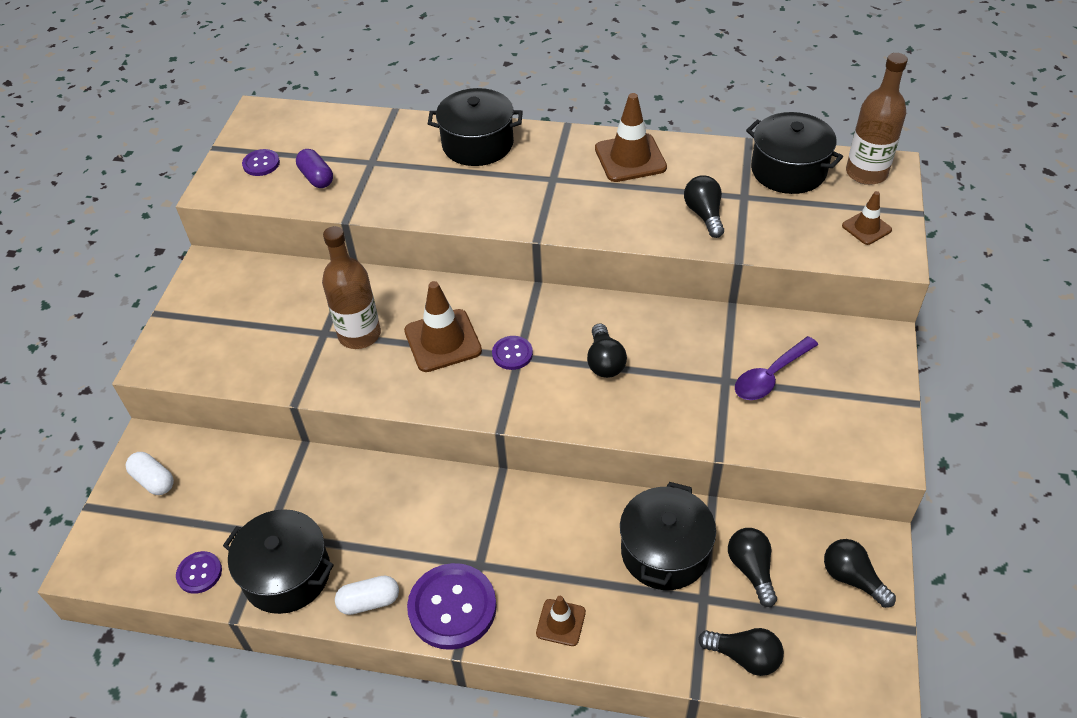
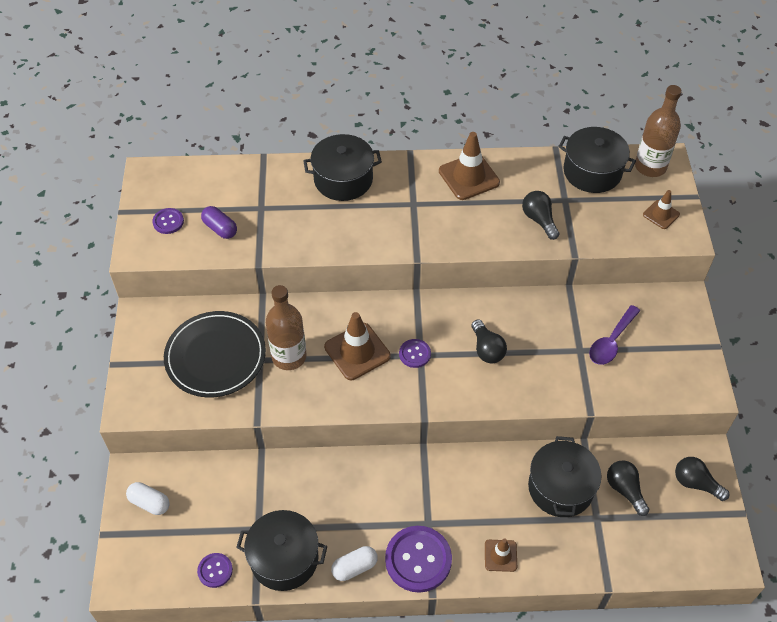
camera: 15 degrees left, 5 degrees up
(274, 322) = (215, 356): none -> black plate
(744, 657) = (635, 555): black light bulb -> none

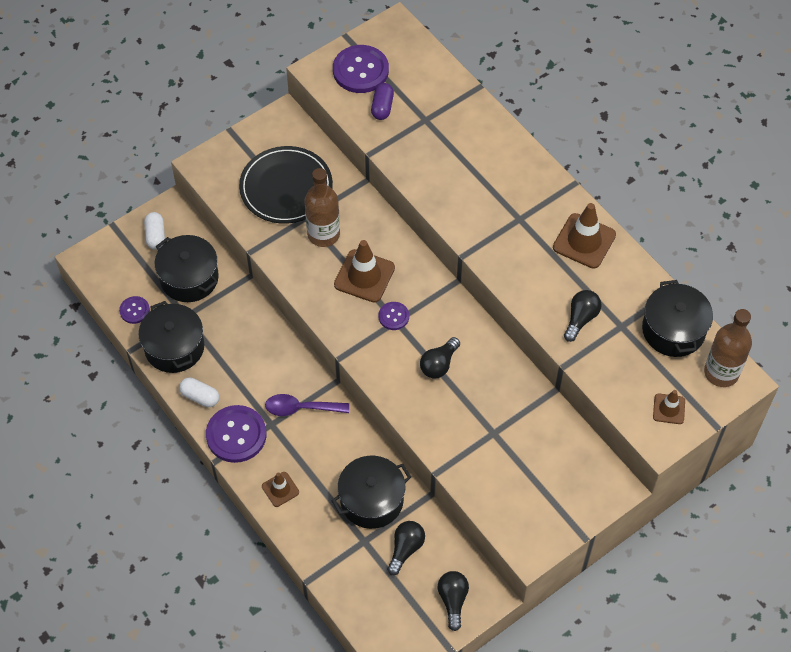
camera: 55 degrees right, 5 degrees up
(168, 222) = (360, 70): purple button -> purple button, size x1.93
(343, 179) = (502, 155): black pot -> black pot (189, 278)
(611, 342) = (521, 452): purple spoon -> purple spoon (301, 408)

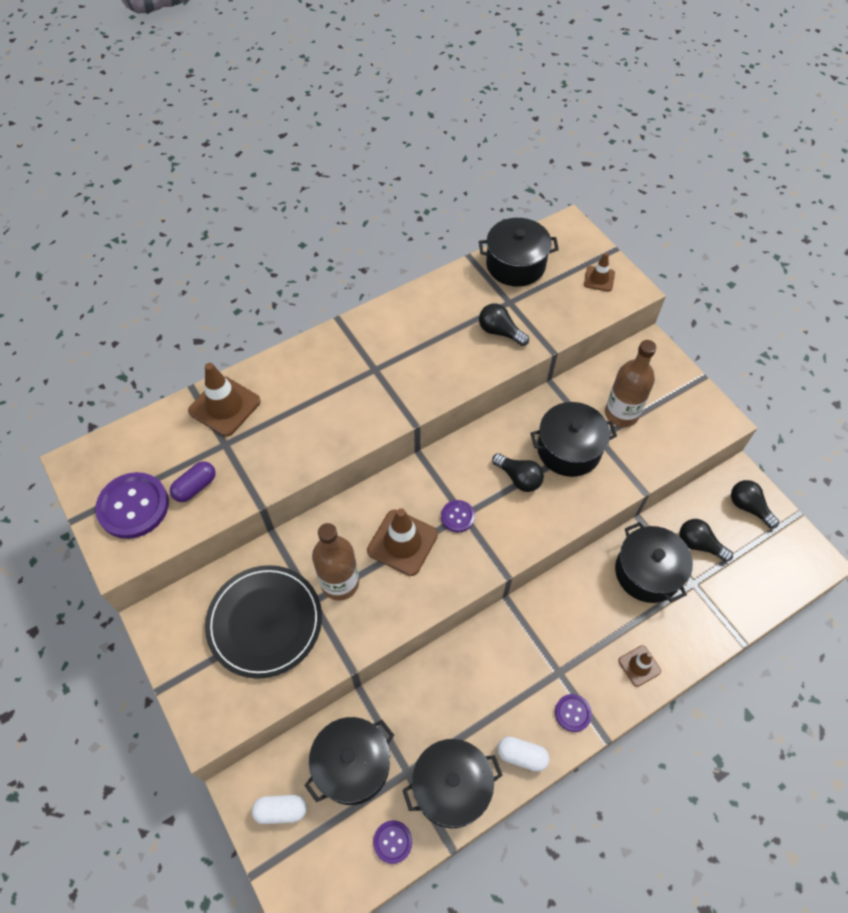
camera: 85 degrees left, 0 degrees up
(200, 396) = (521, 756): white capsule -> white capsule turned 75 degrees clockwise
(236, 435) = (572, 713): purple button -> purple button, size x0.52
(301, 408) = (539, 638): purple spoon -> none
(382, 107) = (195, 487): purple capsule -> purple capsule turned 60 degrees counterclockwise
(453, 600) = (748, 507): black light bulb -> black light bulb turned 45 degrees clockwise
(476, 406) = (569, 449): none -> black pot
(584, 241) = (409, 319): brown traffic cone -> brown traffic cone (224, 406)
(721, 372) = (561, 238): brown bottle -> brown bottle (621, 414)

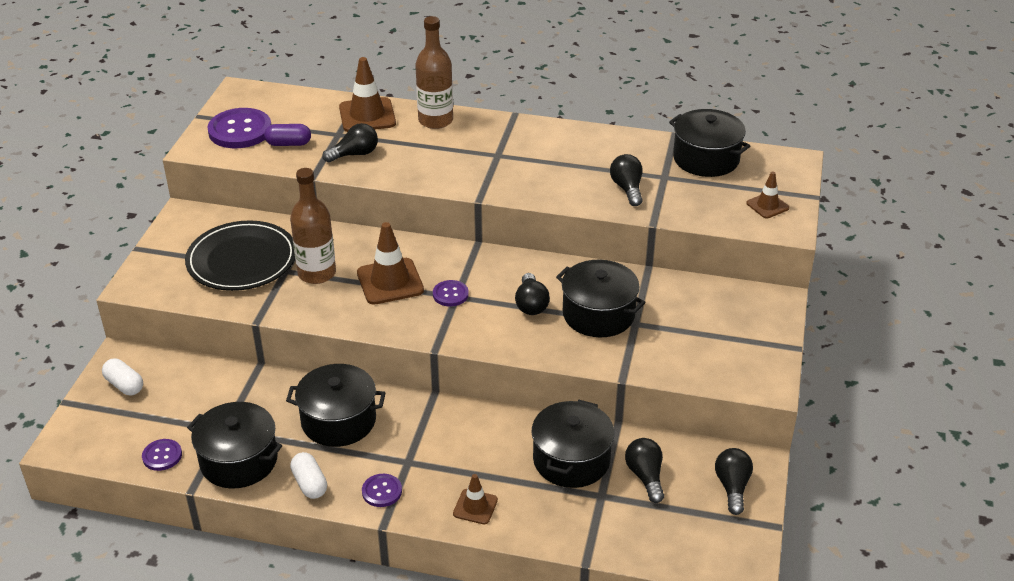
camera: 45 degrees right, 20 degrees down
(265, 454) = (355, 154): none -> black light bulb
(352, 765) = (197, 398): black pot -> black pot (338, 420)
(621, 414) = (679, 322): brown bottle -> brown bottle (435, 120)

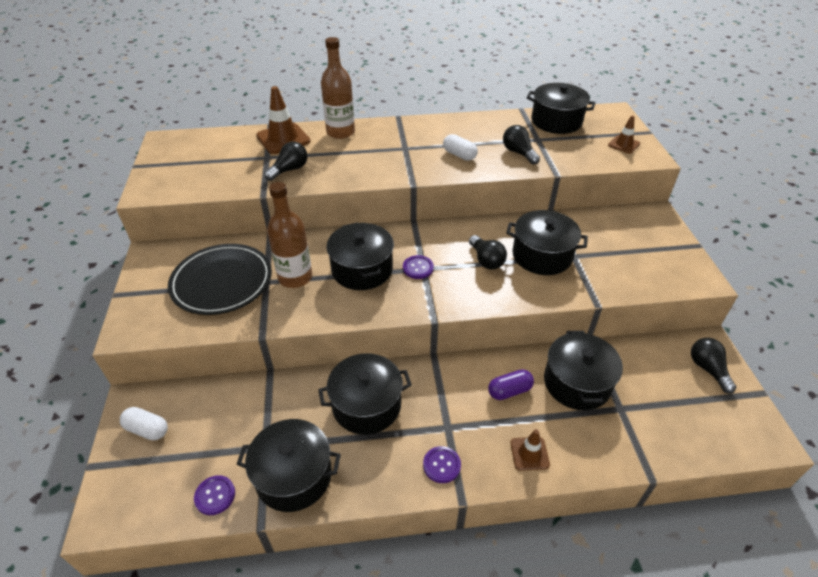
camera: 20 degrees left, 5 degrees up
(240, 130) = (179, 170): purple button -> none
(288, 144) = (228, 172): purple capsule -> purple capsule (509, 391)
(309, 484) = (372, 479): white capsule -> white capsule (459, 155)
(390, 282) = (362, 269): brown traffic cone -> black pot
(645, 476) = (641, 380): black light bulb -> none

